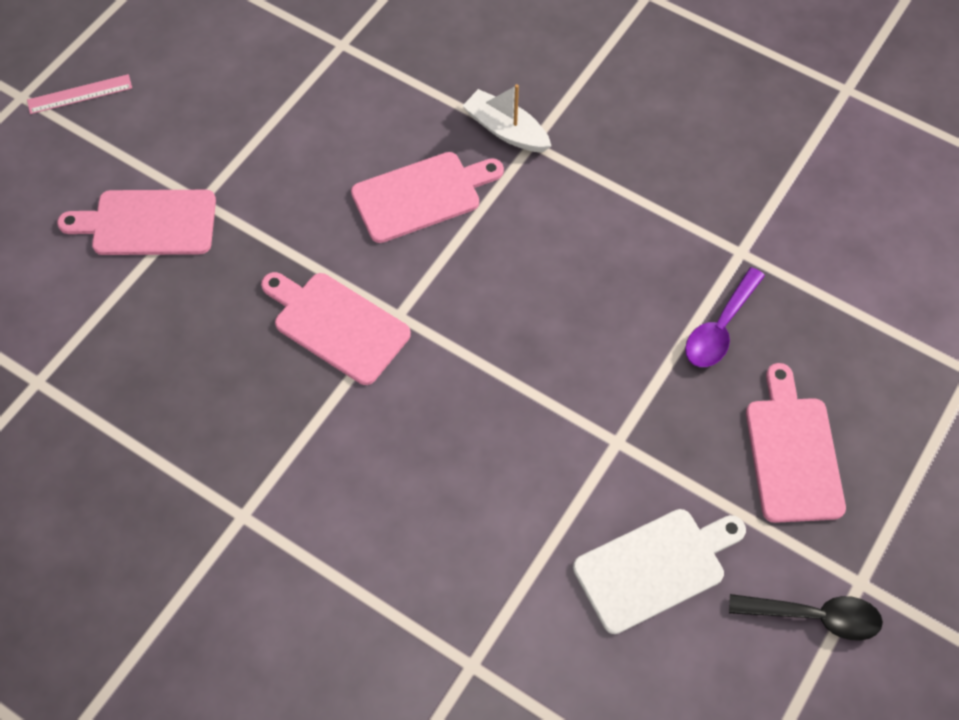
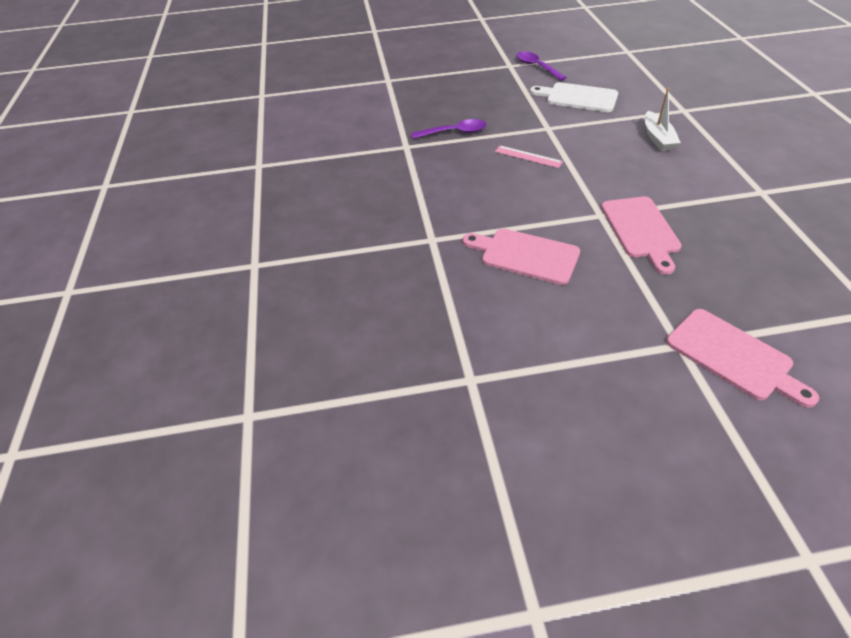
camera: 130 degrees left, 15 degrees down
(80, 94) = (739, 512): pink ruler -> pink ruler (528, 156)
(506, 130) = (436, 254): white boat -> white boat (657, 138)
(792, 452) = (483, 95): pink cutting board -> none
(814, 616) = (537, 67): black spoon -> purple spoon

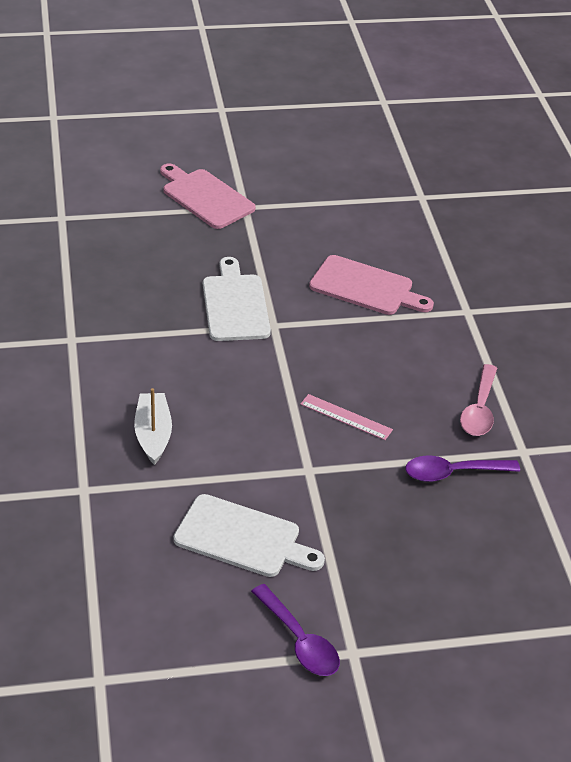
camera: 175 degrees right, 5 degrees down
(432, 167) = (479, 409): none -> pink spoon
(641, 230) = (235, 304): pink cutting board -> white cutting board

